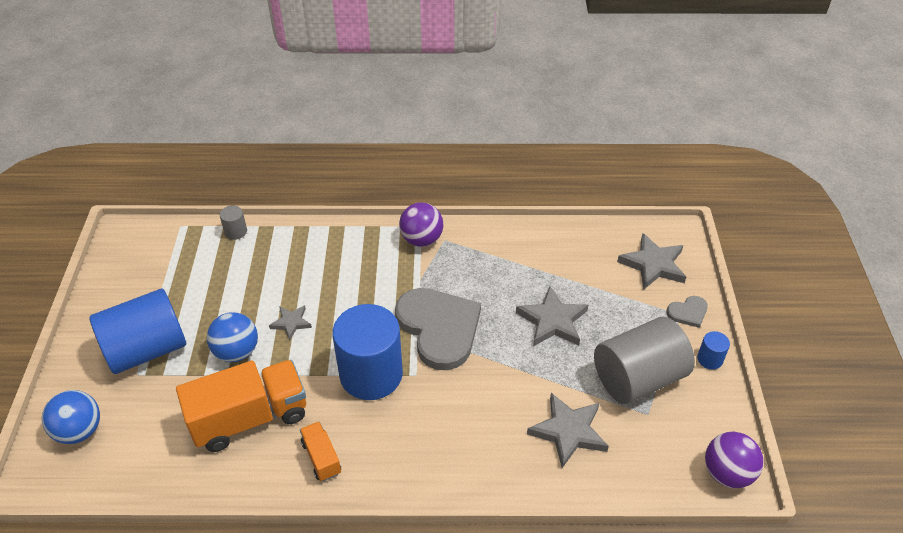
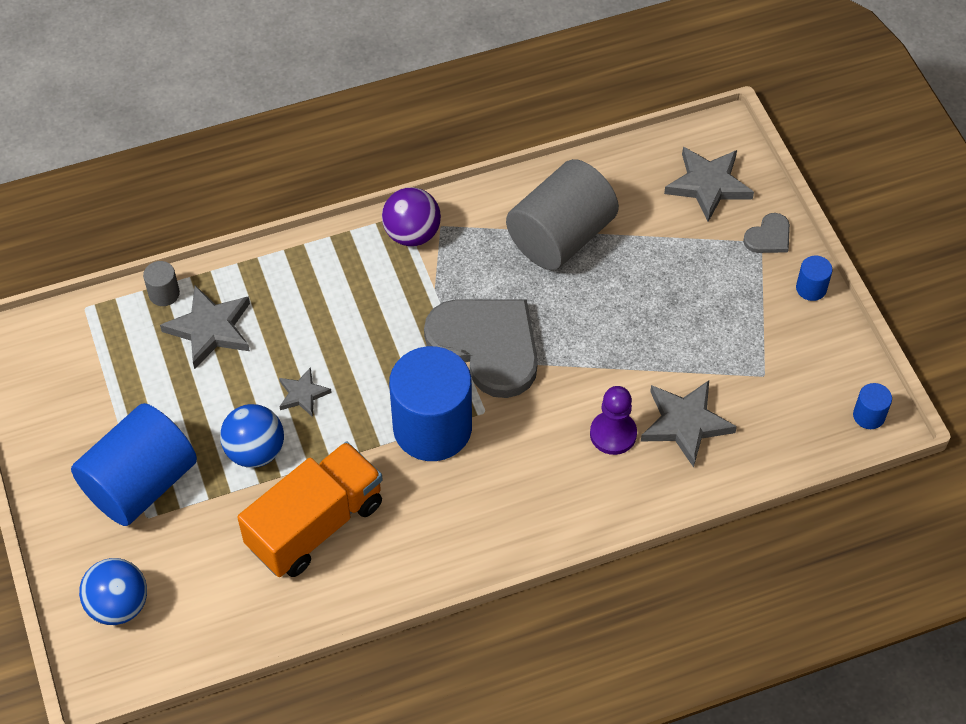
camera: 20 degrees left, 10 degrees up
(321, 458) = (423, 542): orange truck -> none
(507, 421) = (613, 434): none -> purple pawn
(552, 321) = (617, 295): grey star -> grey star (210, 329)
(638, 378) = (739, 336): grey cylinder -> grey cylinder (560, 236)
(727, 473) = (868, 415): purple ball -> blue cylinder

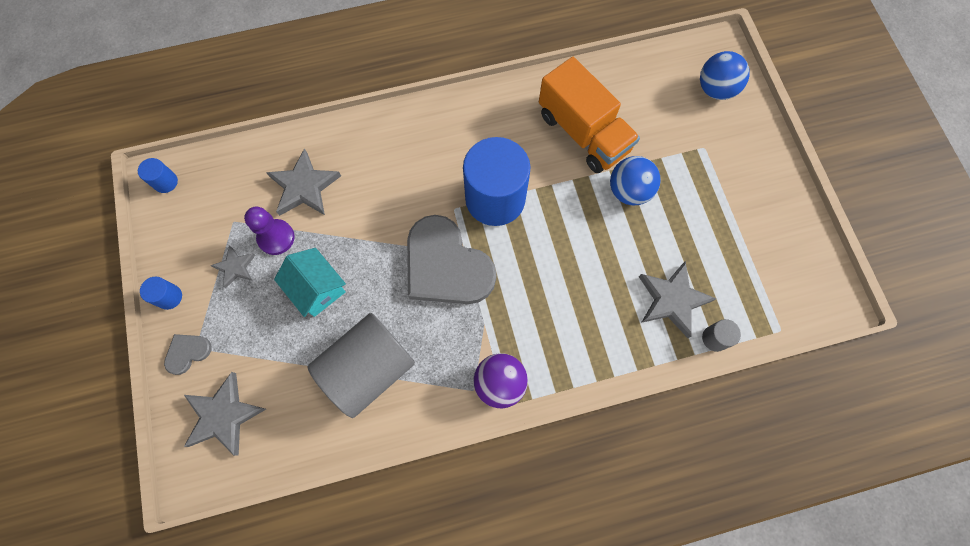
camera: 175 degrees left, 15 degrees up
(140, 483) = (712, 173): blue cylinder -> none
(303, 394) = (594, 235): grey star -> grey star (235, 267)
(315, 525) = (583, 132): orange truck -> orange truck turned 90 degrees counterclockwise
(613, 434) = (360, 183): purple pawn -> purple pawn (276, 237)
(638, 310) = (317, 288): none -> turquoise house

